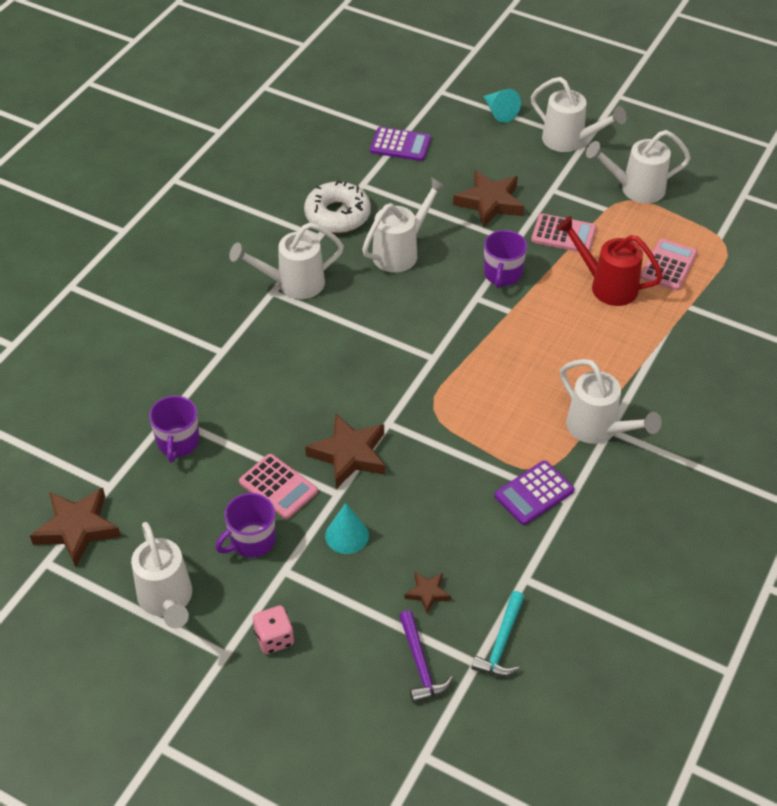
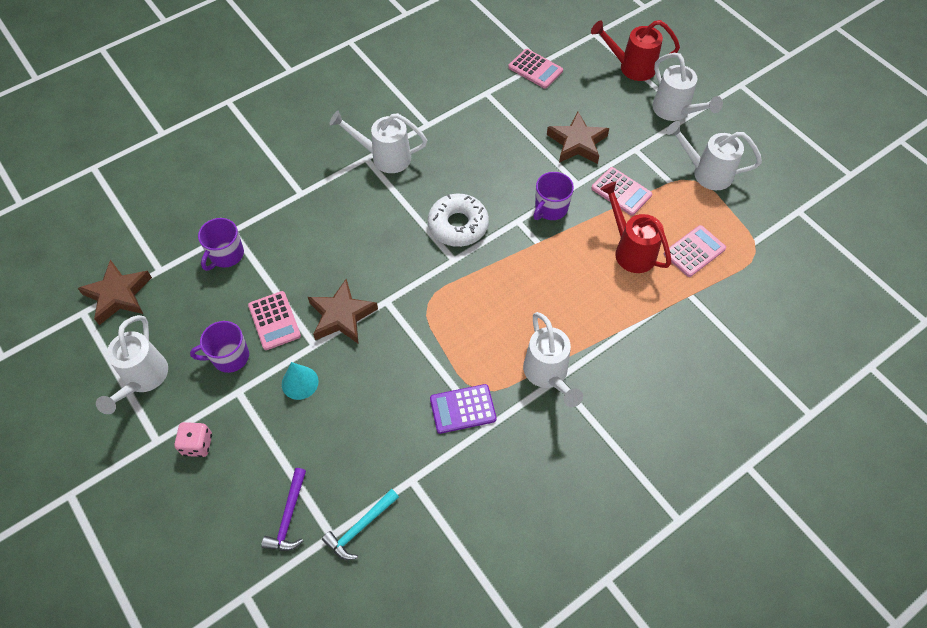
camera: 25 degrees right, 10 degrees up
(337, 215) = (452, 111): white donut -> white donut (458, 225)
(400, 145) = (535, 69): purple calculator -> pink calculator
(401, 252) = (482, 160): white watering can -> none
(427, 593) = (330, 458): brown star -> none
(499, 112) = (631, 67): turquoise cone -> red watering can

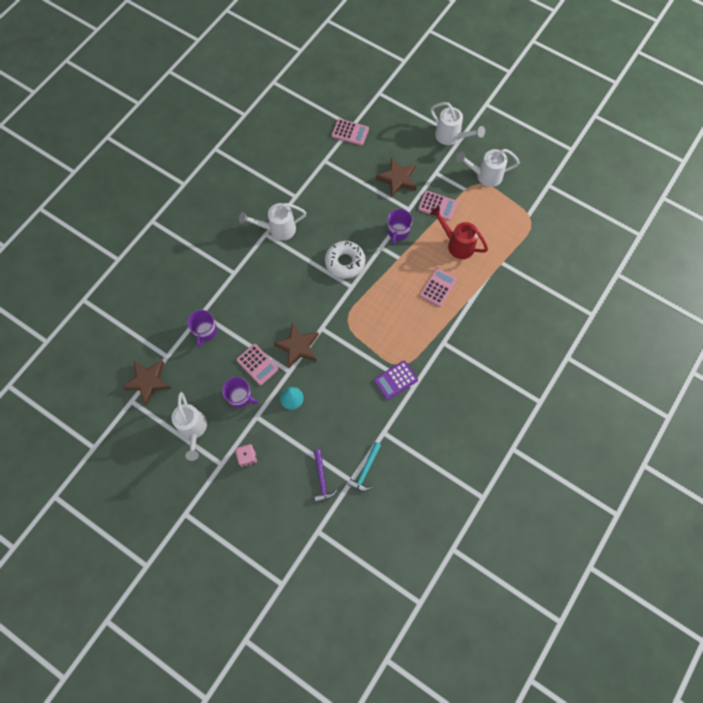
camera: 20 degrees left, 10 degrees up
(229, 357) = (240, 397): purple mug -> purple mug turned 120 degrees counterclockwise
(548, 374) = (437, 341): white watering can -> none
(631, 67) = (412, 112): red watering can -> none
(694, 251) = (495, 233): pink calculator -> pink calculator (438, 287)

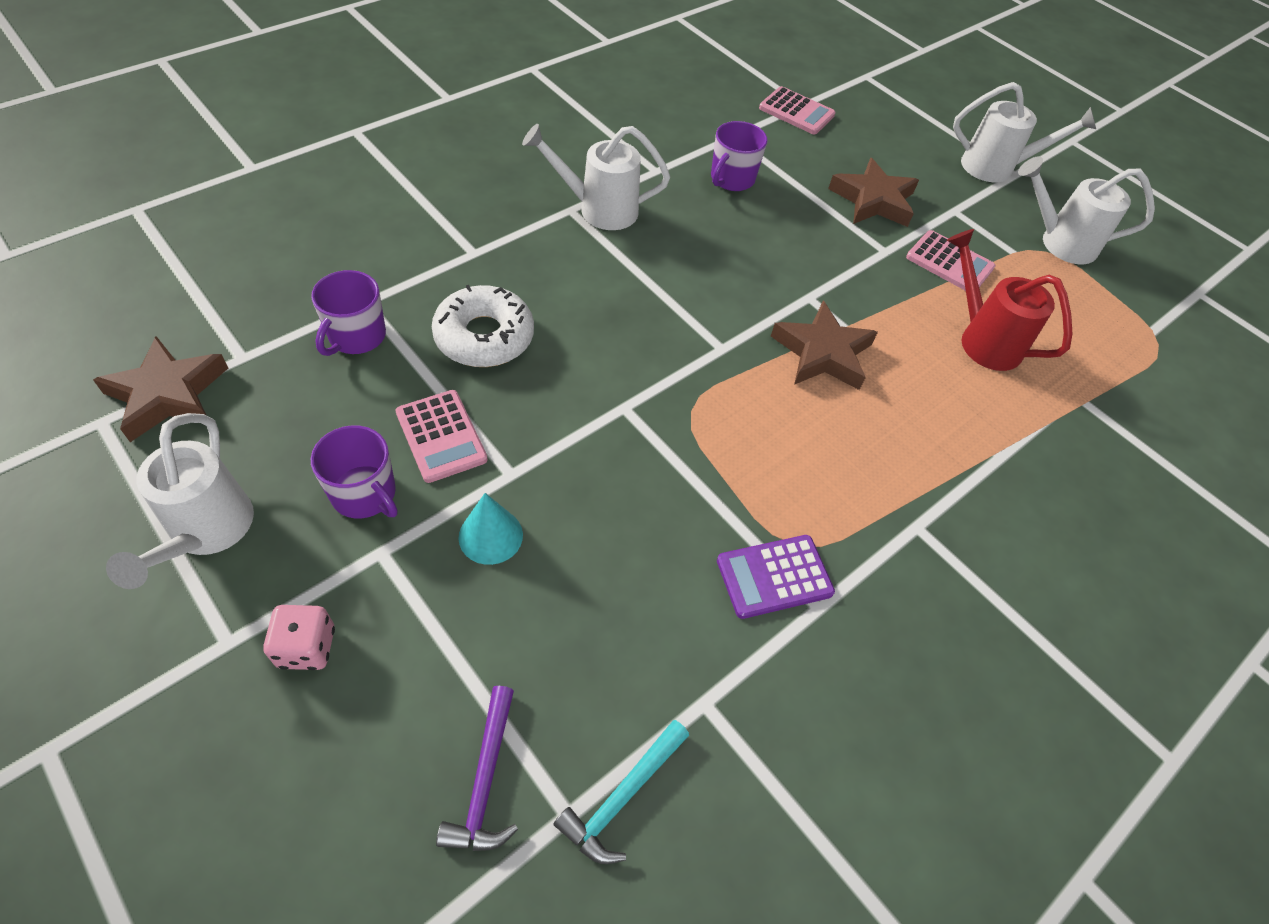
camera: 10 degrees right, 15 degrees down
(298, 347) = (553, 429): brown star -> brown star (822, 353)
(345, 262) = (721, 301): white donut -> white donut (484, 336)
(398, 232) = (854, 282): purple mug -> purple mug (731, 179)
(438, 287) = (925, 407): pink calculator -> none
(451, 137) = (996, 168): white watering can -> white watering can turned 45 degrees counterclockwise

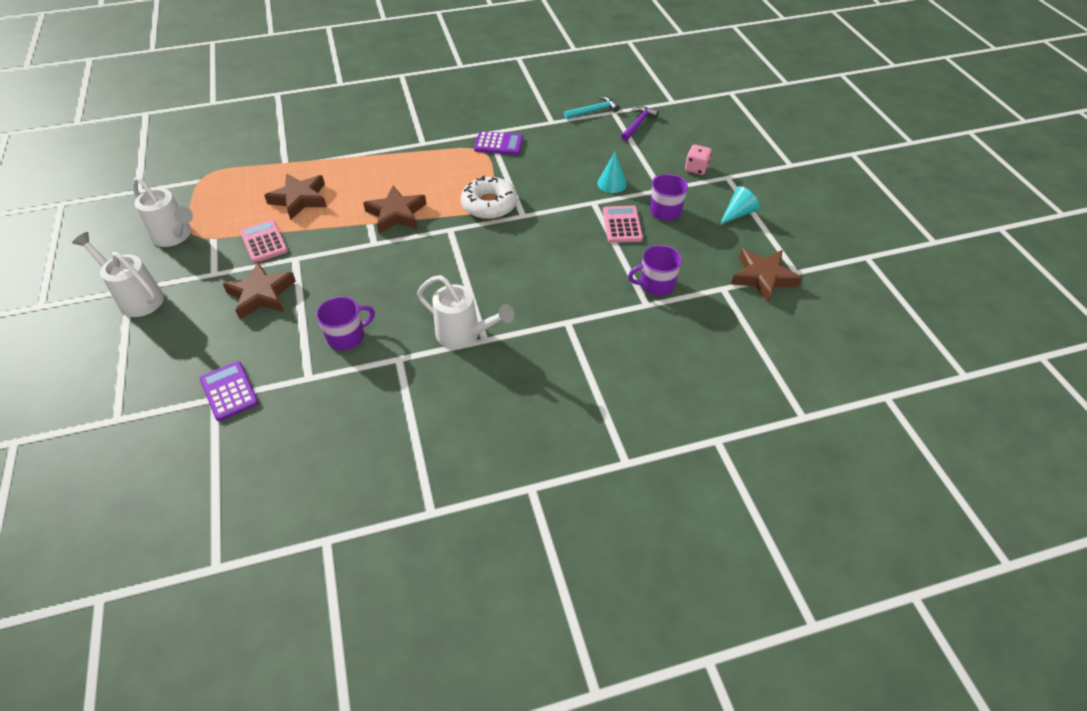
camera: 150 degrees left, 5 degrees down
(206, 532) = (738, 213): white watering can -> turquoise cone
(356, 336) = (656, 285): purple mug -> purple mug turned 150 degrees counterclockwise
(484, 336) = (581, 267): white donut -> white donut (489, 205)
(796, 112) = (229, 391): pink calculator -> purple calculator
(983, 339) = (299, 199): red watering can -> brown star

